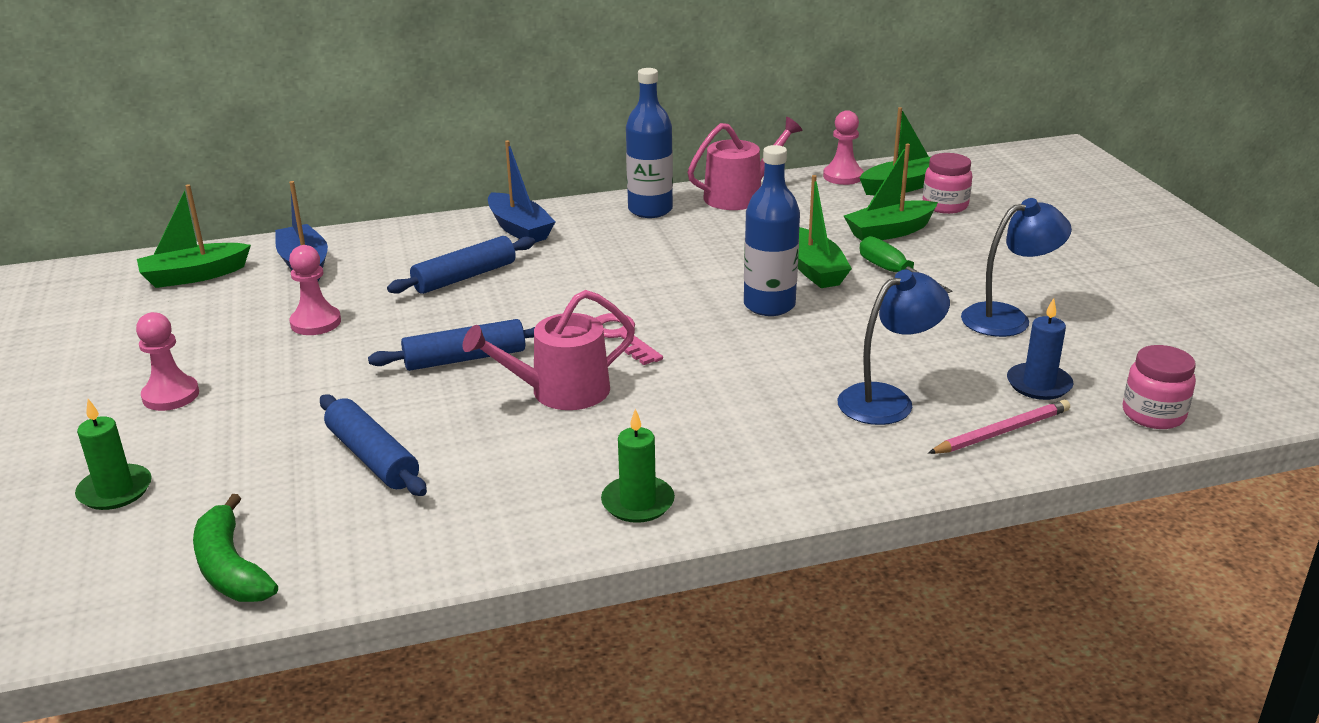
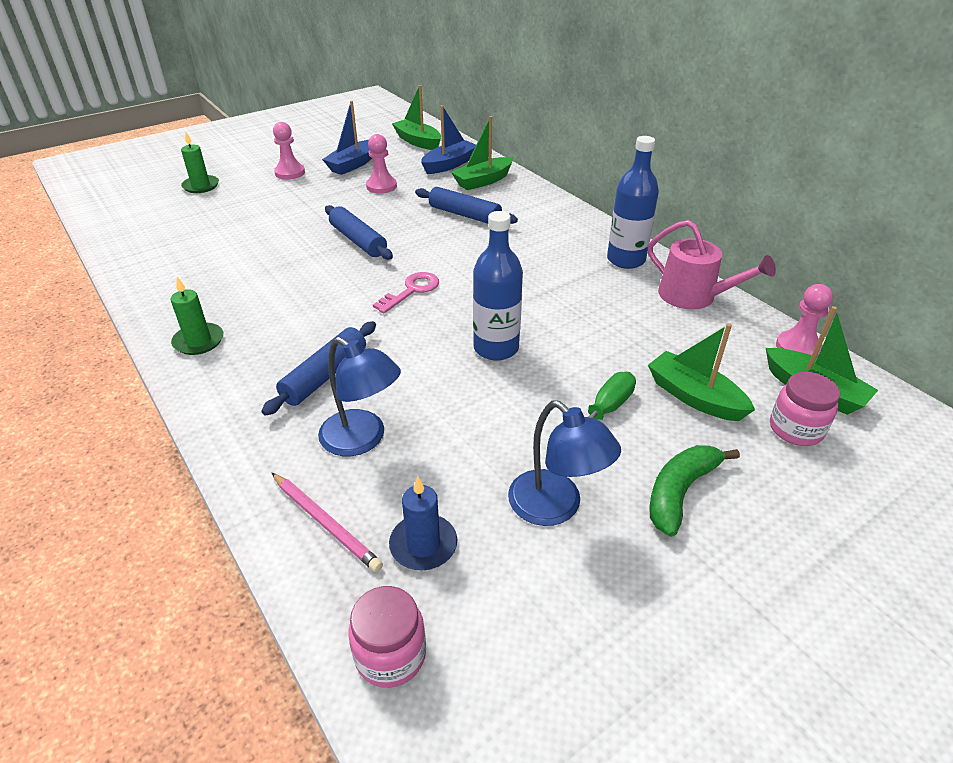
camera: 70 degrees right, 10 degrees up
(230, 568) = (135, 231): green banana -> green banana (680, 492)
(372, 457) = (239, 241): blue rolling pin -> blue rolling pin (325, 375)
(519, 229) = (549, 216): blue boat -> blue boat (353, 164)
(560, 391) = (328, 283): pink watering can -> none
(814, 269) = (577, 362): green boat -> green boat (483, 181)

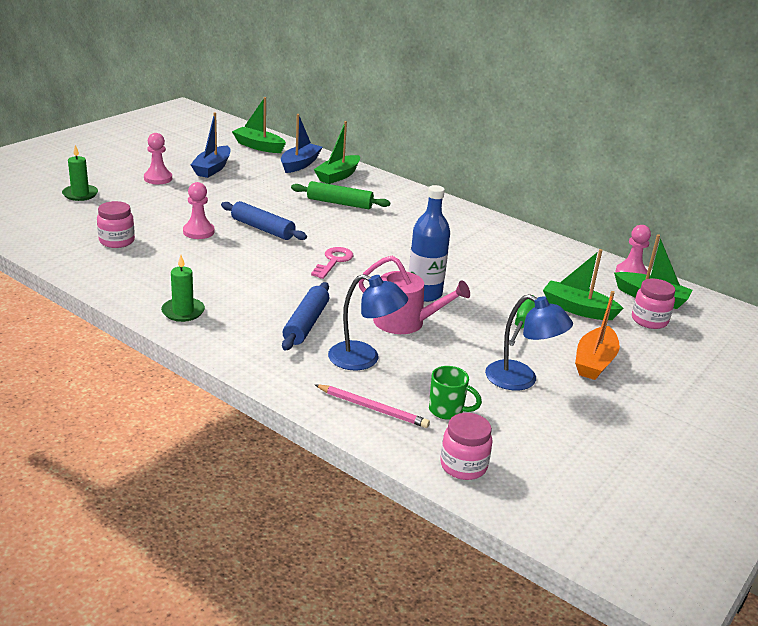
camera: 20 degrees left, 10 degrees down
(196, 243) = (117, 241): none -> pink jar
(381, 186) = (252, 185): pink pawn -> pink pawn (198, 232)
(423, 545) = (447, 410): blue candle -> green mug
(464, 215) = (339, 203): blue rolling pin -> green rolling pin
(626, 260) = (486, 227): blue bottle -> none
(680, 492) = (594, 362): green banana -> orange boat
(693, 296) = (547, 248): pink watering can -> pink watering can (405, 322)

